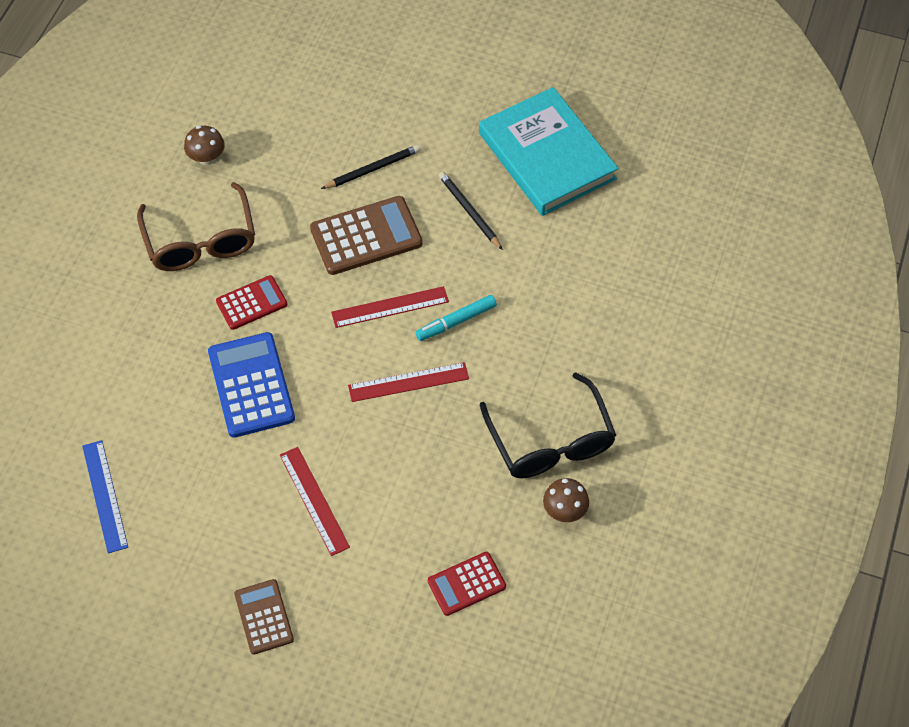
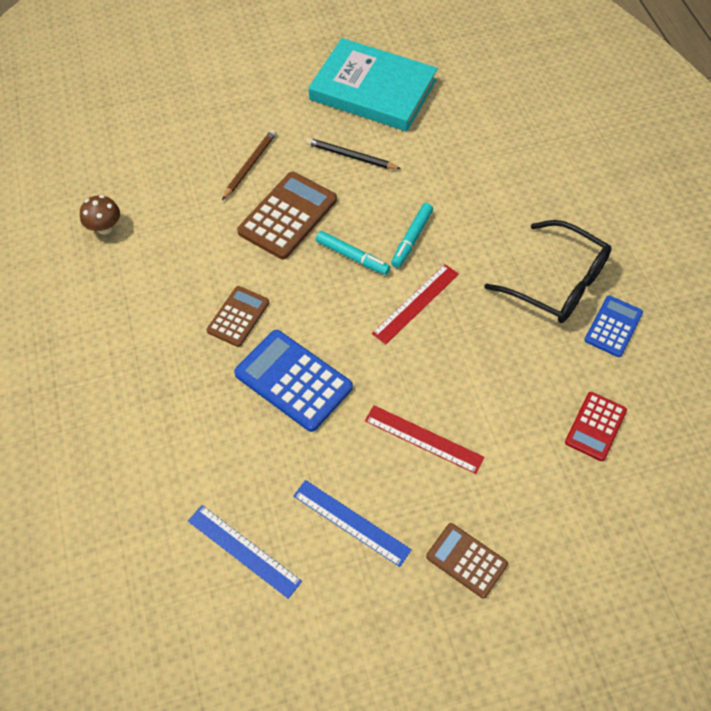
camera: 35 degrees left, 0 degrees up
(200, 241) = (154, 293): brown glasses -> none
(201, 528) = (351, 522): none -> blue ruler
(251, 303) = (238, 316): red calculator -> brown calculator
(372, 169) = (250, 165): black pencil -> brown pencil
(390, 307) = (352, 257): red ruler -> turquoise marker
(564, 511) = (613, 326): brown mushroom -> blue calculator

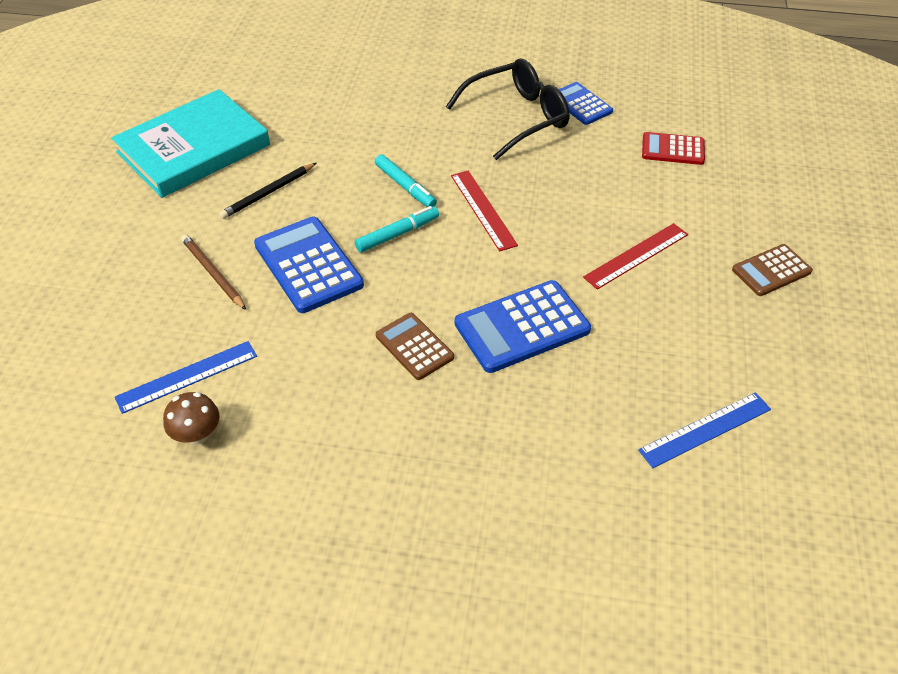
camera: 65 degrees left, 10 degrees down
(287, 216) = (308, 265): brown calculator -> blue calculator
(351, 522) = (704, 336): blue ruler -> blue ruler (187, 377)
(595, 426) = (673, 149): red calculator -> red calculator turned 135 degrees clockwise

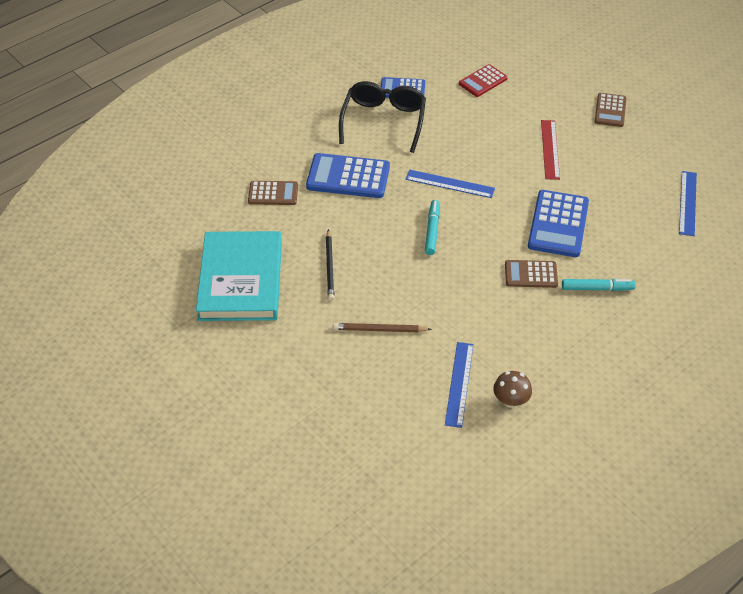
camera: 50 degrees left, 0 degrees up
(308, 265) = (418, 283): blue calculator -> blue calculator (348, 177)
(329, 106) = (273, 193): none -> brown calculator
(405, 186) = (393, 204): turquoise marker -> turquoise marker (597, 288)
(483, 210) = (450, 184): red ruler -> blue ruler

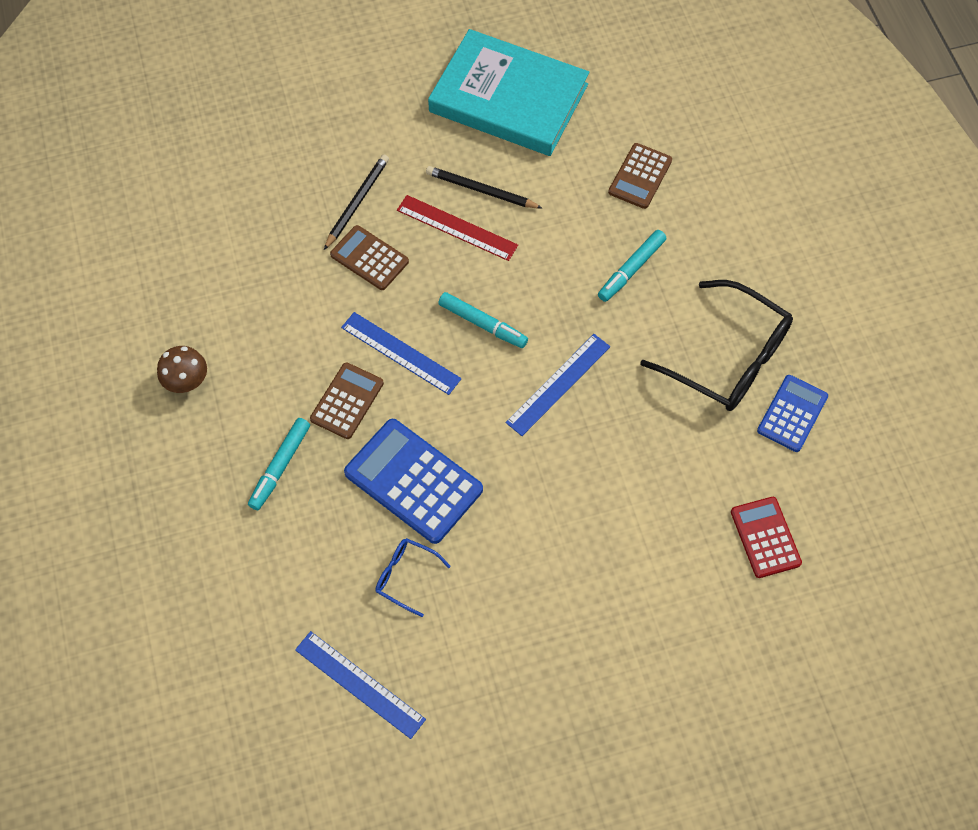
camera: 115 degrees right, 15 degrees up
(348, 177) = (631, 269): blue calculator -> turquoise marker
(380, 330) = (356, 202): brown pencil -> black pencil
(459, 384) = (236, 247): blue ruler -> blue ruler (400, 353)
(510, 401) = (182, 285): brown mushroom -> brown mushroom (187, 381)
(550, 149) = (565, 553): red ruler -> red ruler (457, 228)
(610, 110) = (611, 695): brown calculator -> brown calculator (369, 258)
(615, 207) = (405, 576): none -> blue glasses

